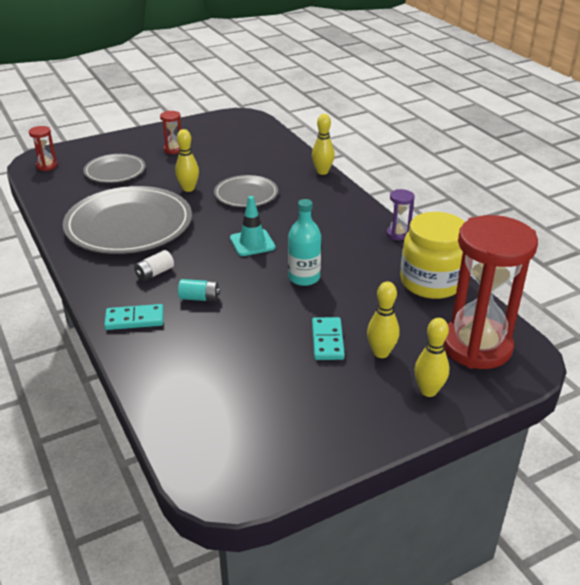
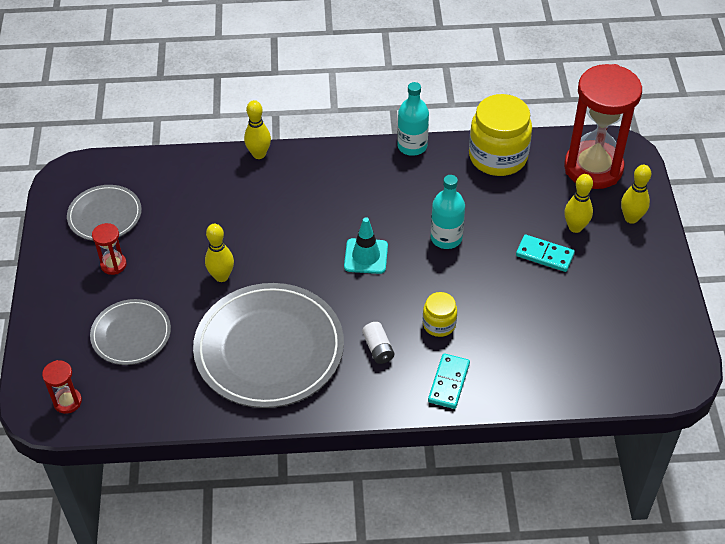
camera: 65 degrees left, 15 degrees up
(199, 298) = (439, 324): turquoise battery -> yellow jar
(246, 194) = (266, 231): grey plate -> grey plate (105, 215)
(398, 234) = (412, 146): purple hourglass -> turquoise bottle

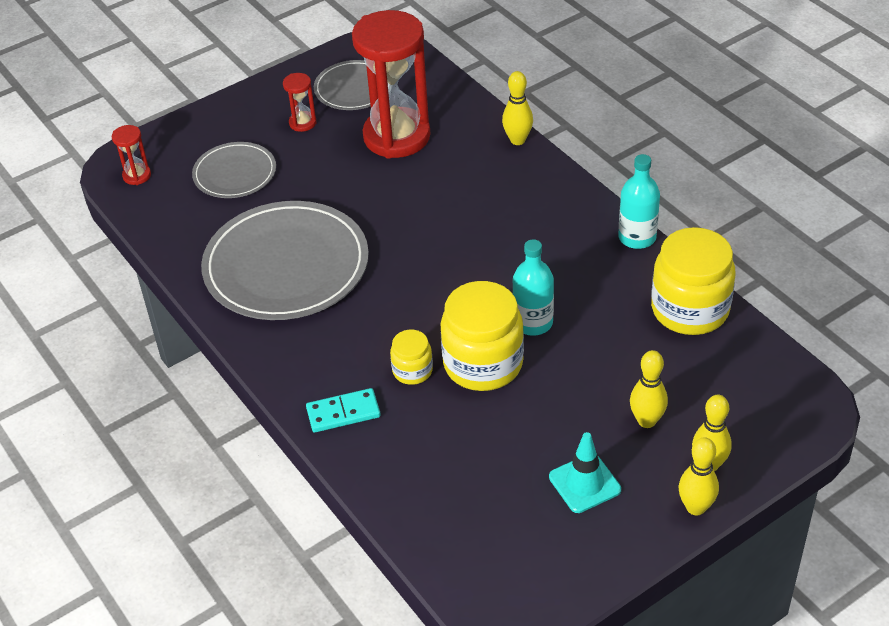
camera: 60 degrees right, 5 degrees down
(221, 276) = (345, 193): yellow bowling pin -> yellow bowling pin (695, 507)
(366, 256) = (455, 275): turquoise traffic cone -> turquoise traffic cone (584, 483)
(378, 348) = (345, 340): white battery -> none
(463, 283) = (483, 364): none -> yellow jar
(544, 255) = (581, 412): turquoise domino -> none
(593, 168) = (755, 397): red hourglass -> red hourglass (396, 136)

